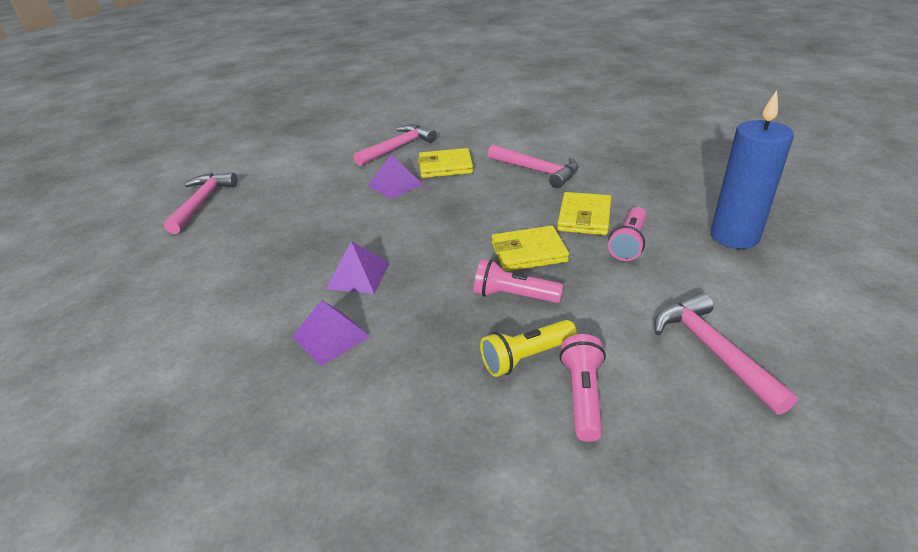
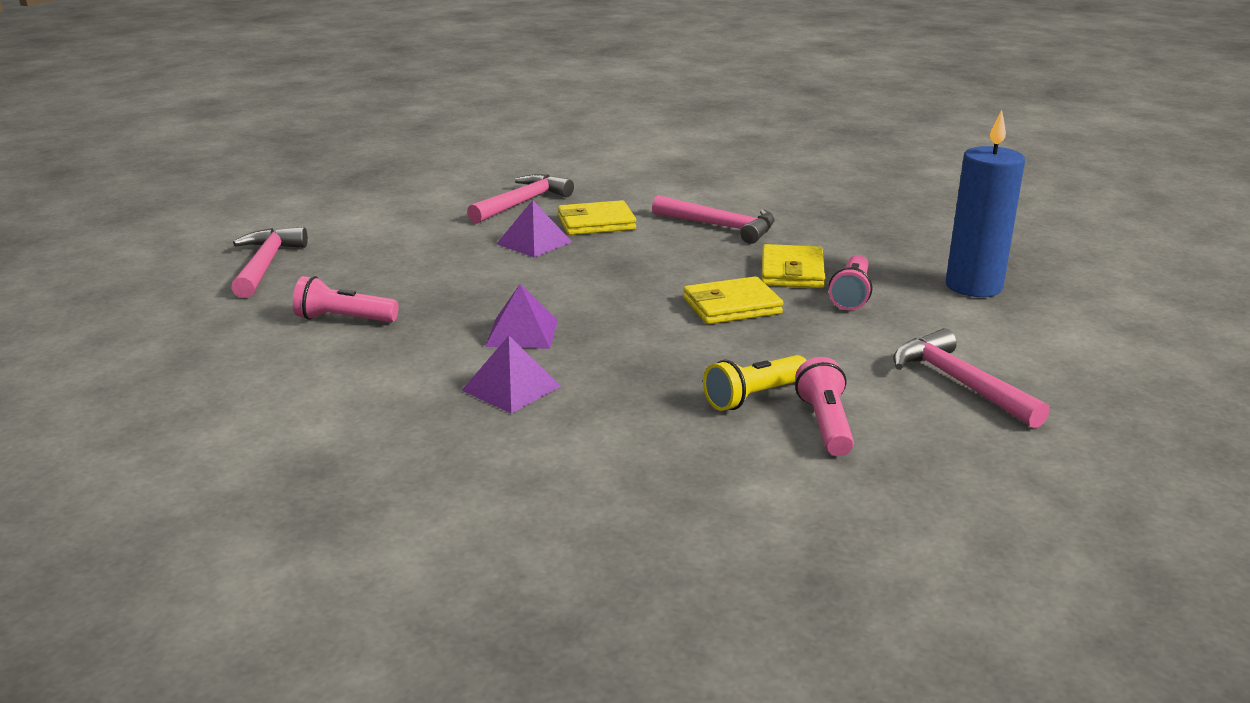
camera: 10 degrees left, 10 degrees down
(513, 296) = (724, 345): pink flashlight -> pink flashlight (344, 319)

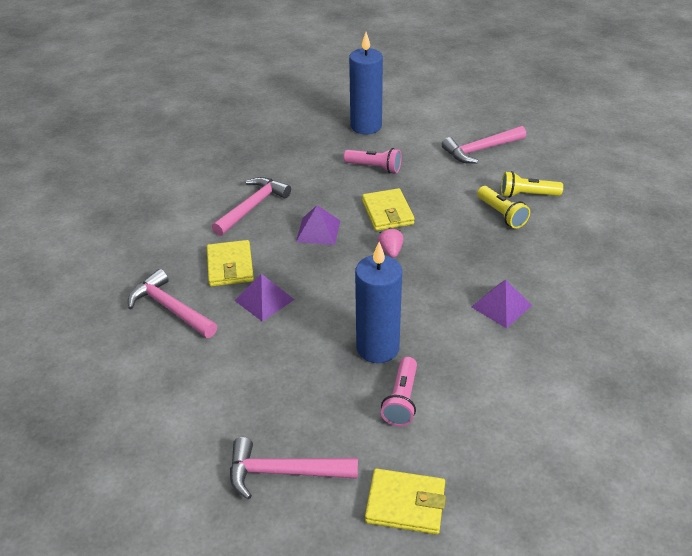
camera: 85 degrees left, 15 degrees up
(438, 304) = (377, 348): none -> blue candle
(522, 333) = (425, 303): purple pyramid -> purple pyramid (318, 231)
(637, 309) = (390, 251): none -> pink strawberry
(792, 272) = (337, 185): yellow wallet -> yellow wallet (405, 504)
(825, 424) = (527, 195): pink flashlight -> yellow flashlight

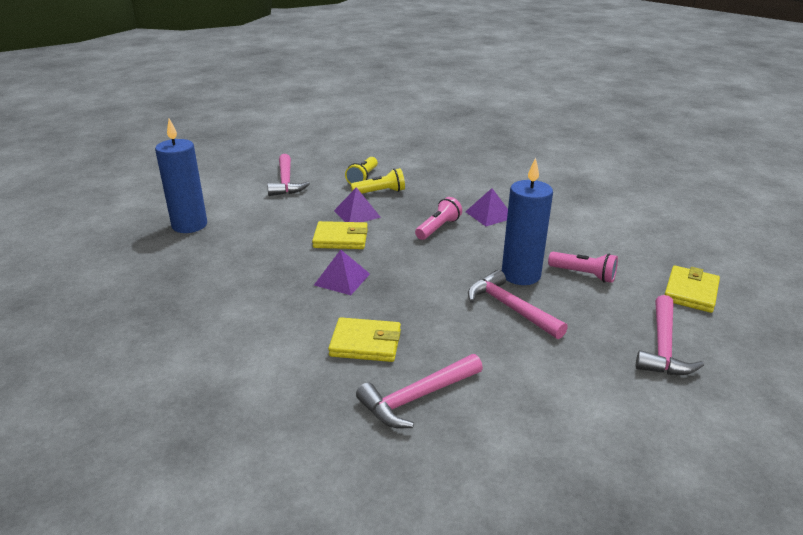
camera: 75 degrees left, 10 degrees down
(252, 206) = (268, 314): pink hammer -> pink hammer (510, 308)
(264, 300) = (432, 327): purple pyramid -> purple pyramid (357, 214)
(374, 167) = (265, 233): pink flashlight -> pink flashlight (438, 228)
(390, 251) = (397, 247): pink strawberry -> none

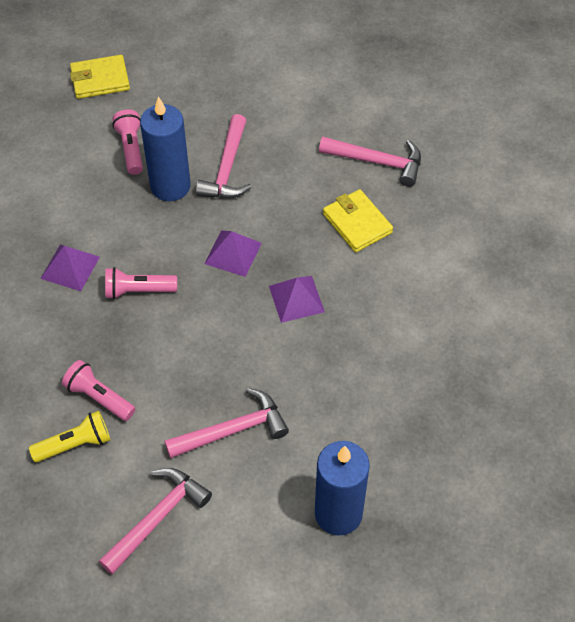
camera: 130 degrees left, 25 degrees up
(341, 239) = (233, 353): yellow wallet -> none
(357, 214) = (170, 379): purple pyramid -> purple pyramid (233, 253)
(380, 192) = (99, 397): yellow flashlight -> pink flashlight
(663, 347) = (195, 71): pink hammer -> pink hammer (233, 430)

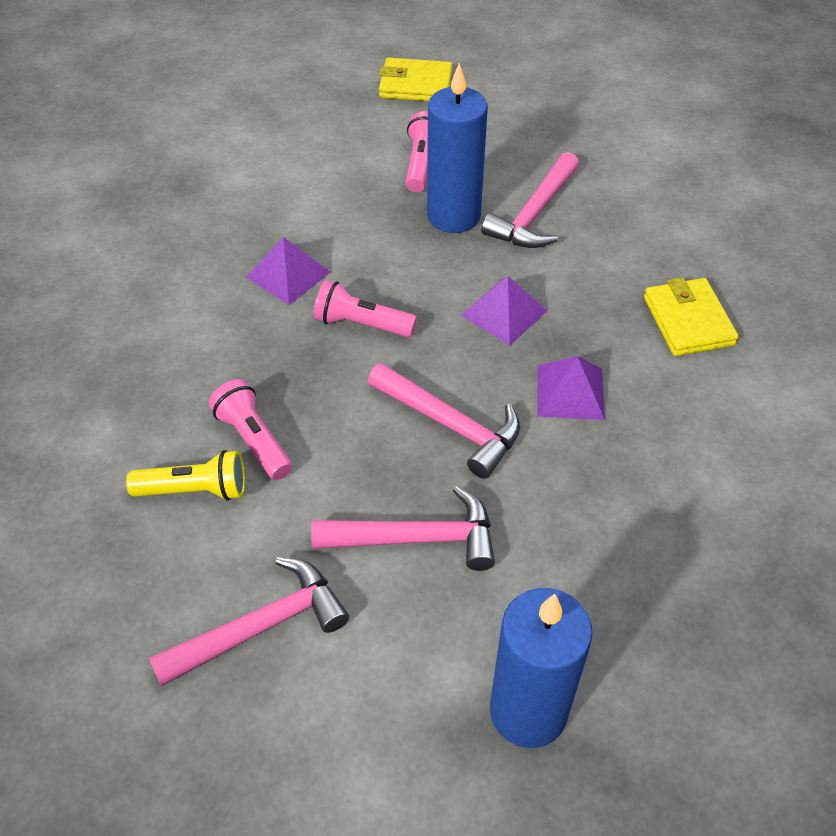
camera: 20 degrees right, 5 degrees down
(377, 162) = (740, 255): pink hammer -> pink hammer (451, 425)

